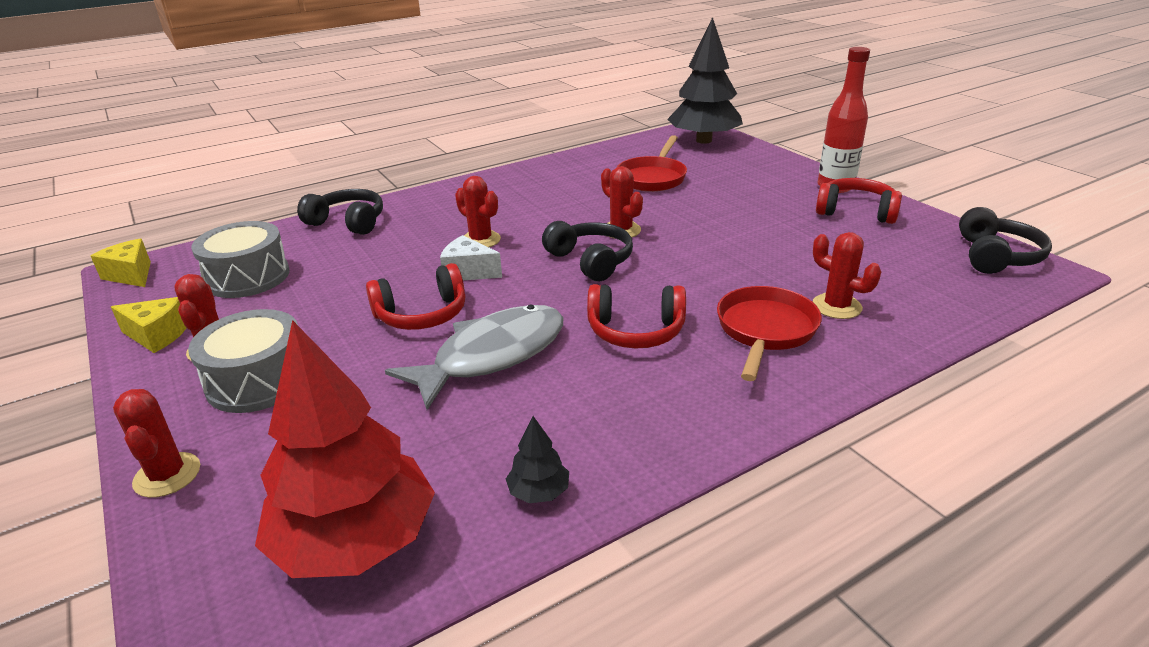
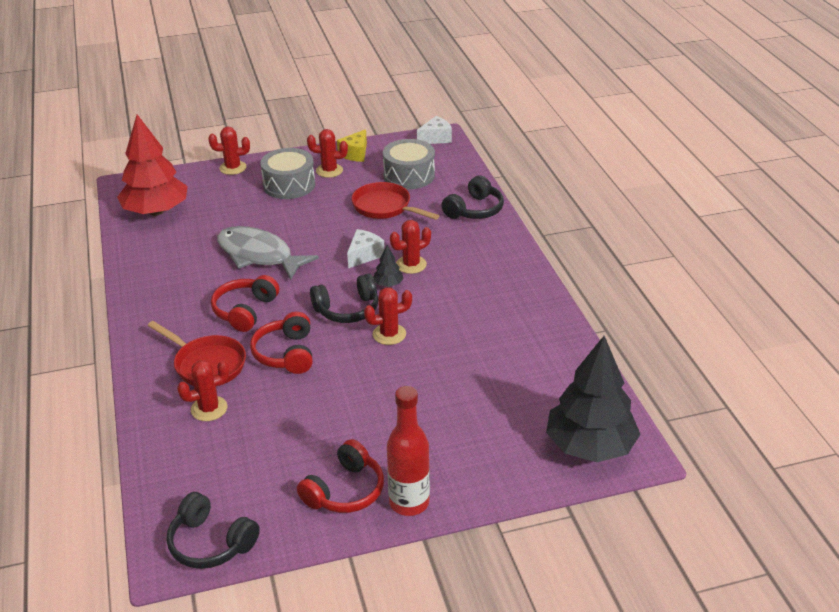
camera: 105 degrees right, 5 degrees up
(131, 275) = (436, 138): yellow cheese -> white cheese
(422, 315) = (320, 234): red headphones -> red headphones (286, 354)
(492, 355) = (259, 255): grey fish -> grey fish turned 150 degrees clockwise
(539, 492) = (144, 257): black tree -> black tree (388, 284)
(653, 178) = (493, 378): red pan -> red pan (385, 207)

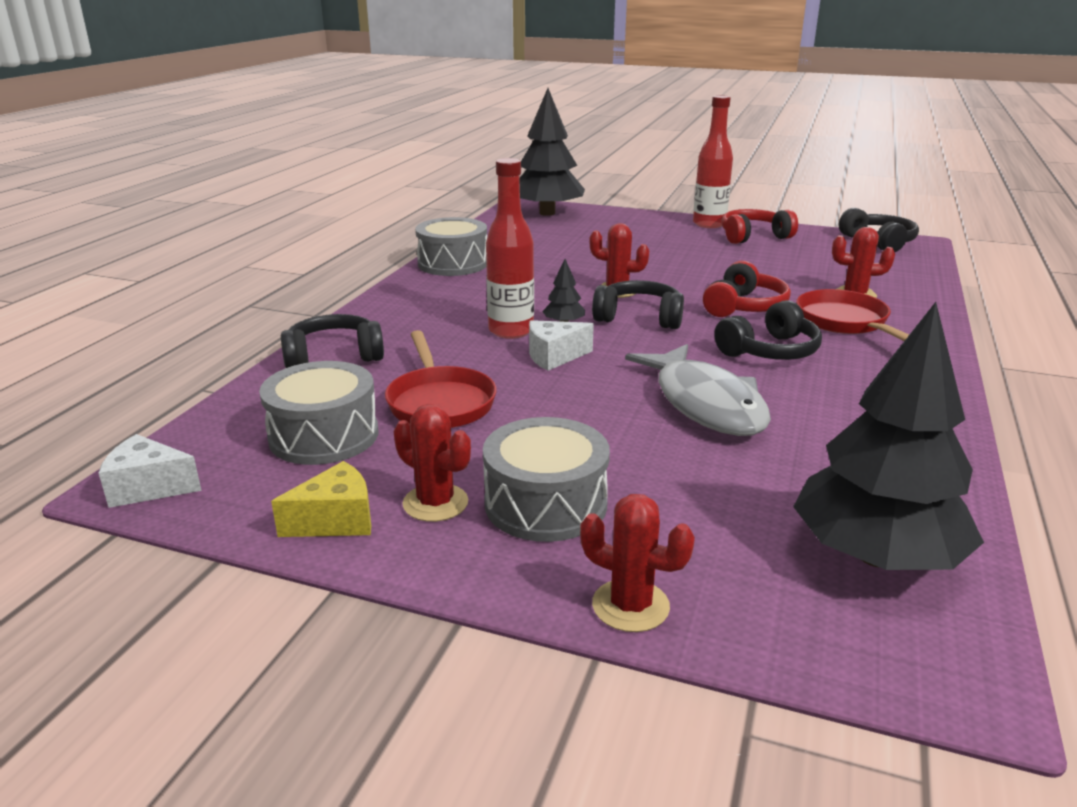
camera: 145 degrees left, 10 degrees down
(156, 211) = (876, 555): red tree -> black tree
(245, 311) = (770, 351): red headphones -> black headphones
(411, 265) = (511, 331): red cactus -> red bottle
(542, 316) = (453, 264): none -> grey drum

